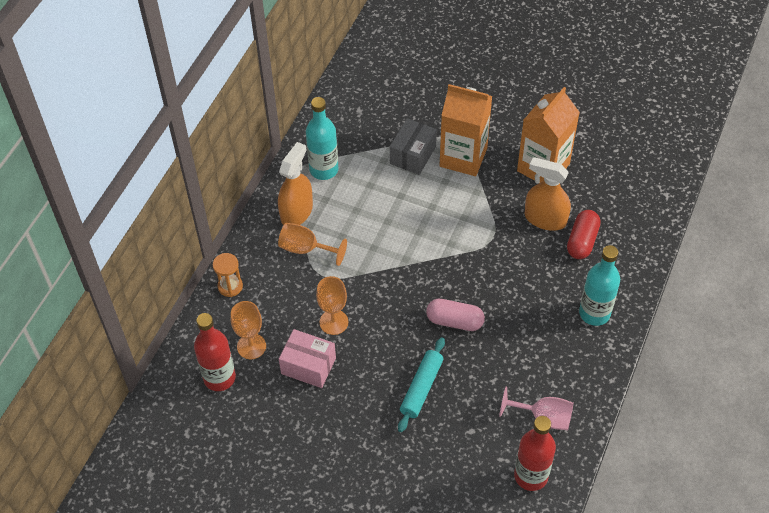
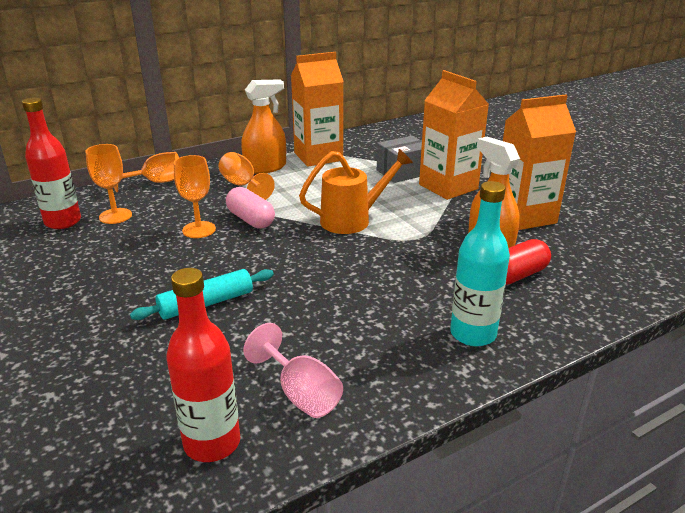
camera: 35 degrees right, 25 degrees down
(230, 286) = (156, 182): orange hourglass -> orange goblet
(308, 366) = (136, 245): pink box -> none
(324, 169) = (318, 156): turquoise bottle -> orange carton
(431, 243) = (352, 220): none -> orange watering can
(454, 321) = (306, 274): pink capsule -> pink capsule (251, 220)

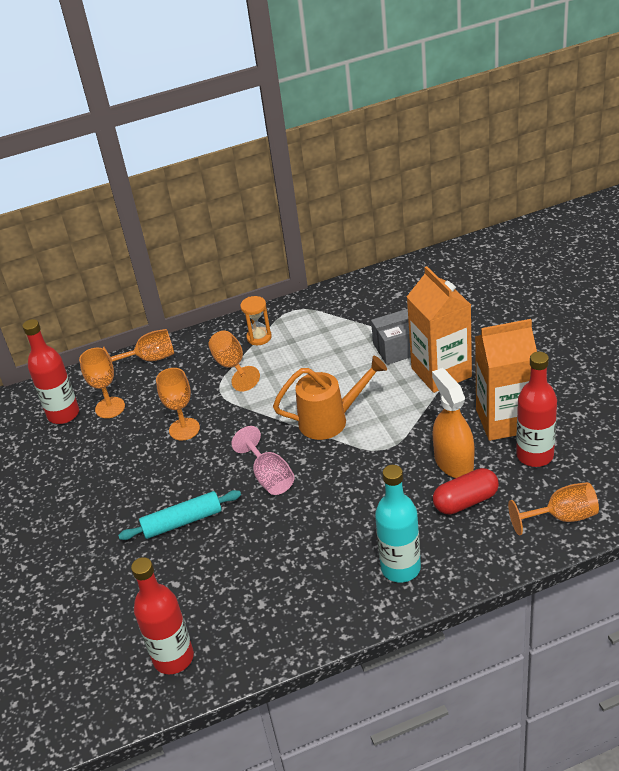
camera: 15 degrees right, 10 degrees up
(251, 220) = (233, 417): pink capsule -> none
(265, 167) = (259, 337): orange spray bottle -> orange hourglass
(301, 394) = (245, 619): pink goblet -> pink goblet (269, 477)
(318, 156) = (317, 320): orange carton -> none
(567, 239) = (535, 455): none -> red bottle
(622, 284) = (562, 517): none -> orange goblet

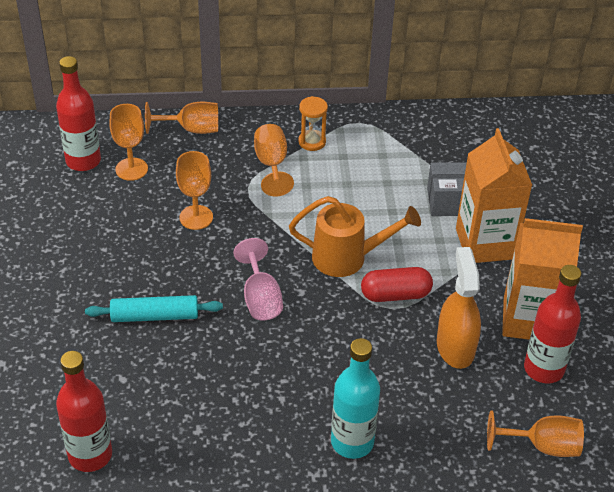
camera: 10 degrees right, 5 degrees up
(465, 501) = (449, 394): red capsule -> red capsule (395, 294)

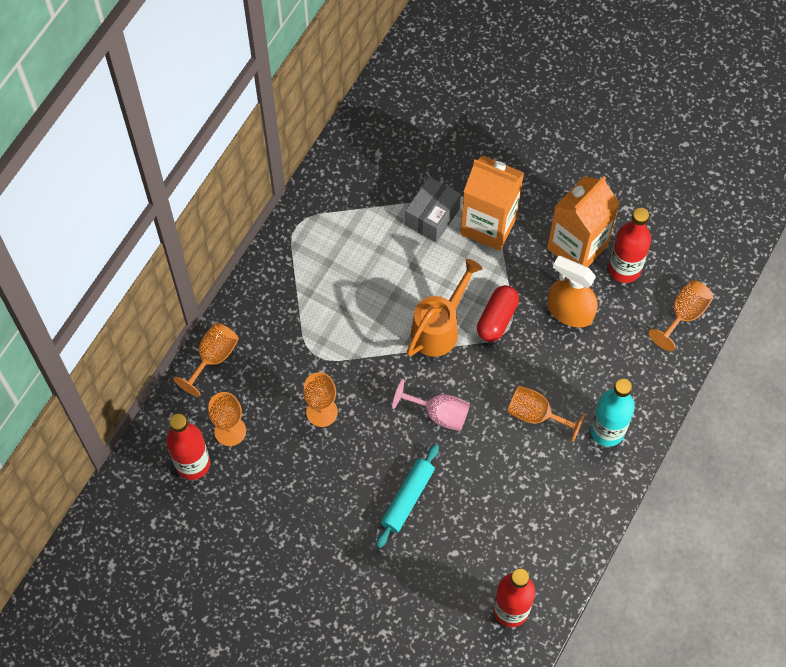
camera: 55 degrees left, 20 degrees up
(272, 164) = (300, 321): orange goblet -> orange goblet (536, 415)
(312, 142) = (294, 275): orange hourglass -> none

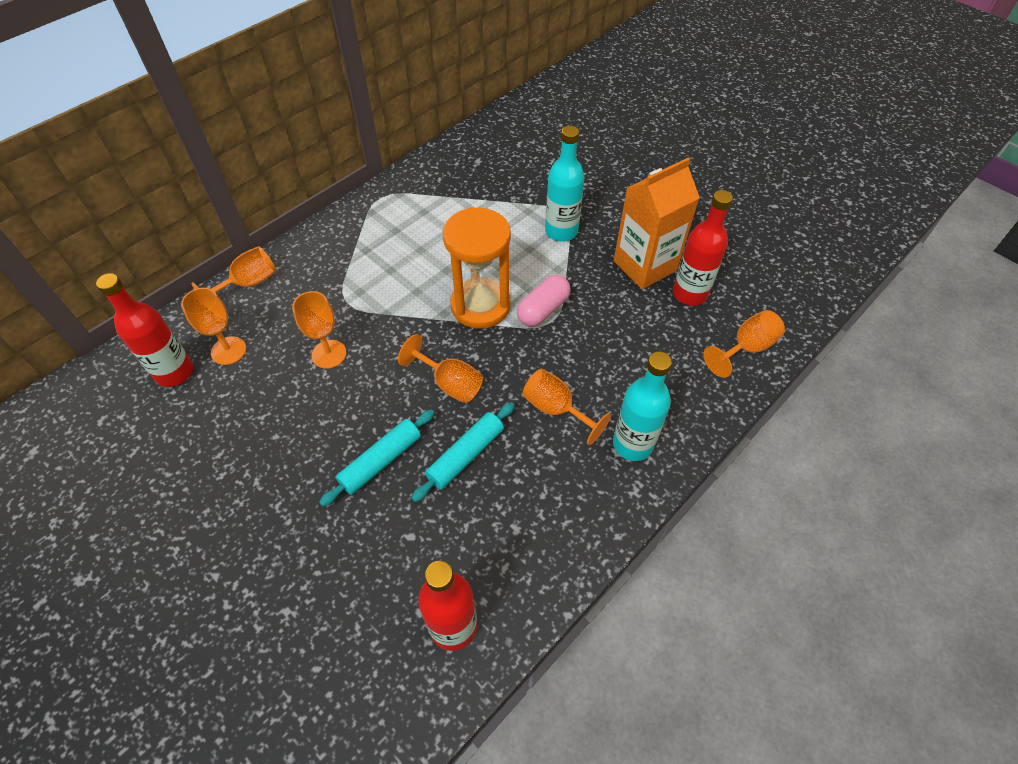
camera: 15 degrees right, 10 degrees down
(432, 217) = (509, 215): grey box -> none
(439, 328) = (480, 306): orange watering can -> orange hourglass
(439, 414) = (450, 383): pink goblet -> orange goblet
(475, 475) = (466, 455): none -> turquoise rolling pin
(488, 225) = (561, 231): orange carton -> turquoise bottle
(497, 319) = (543, 310): red capsule -> pink capsule
(570, 311) = (622, 319): orange spray bottle -> none

